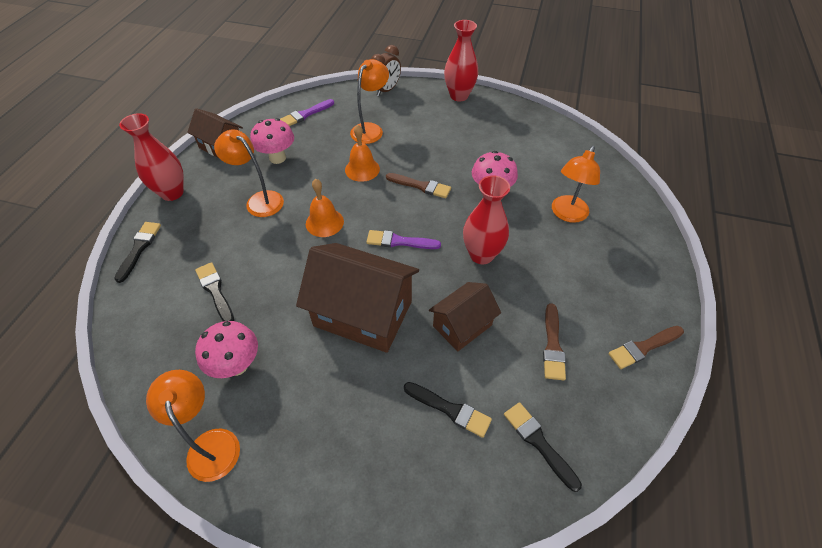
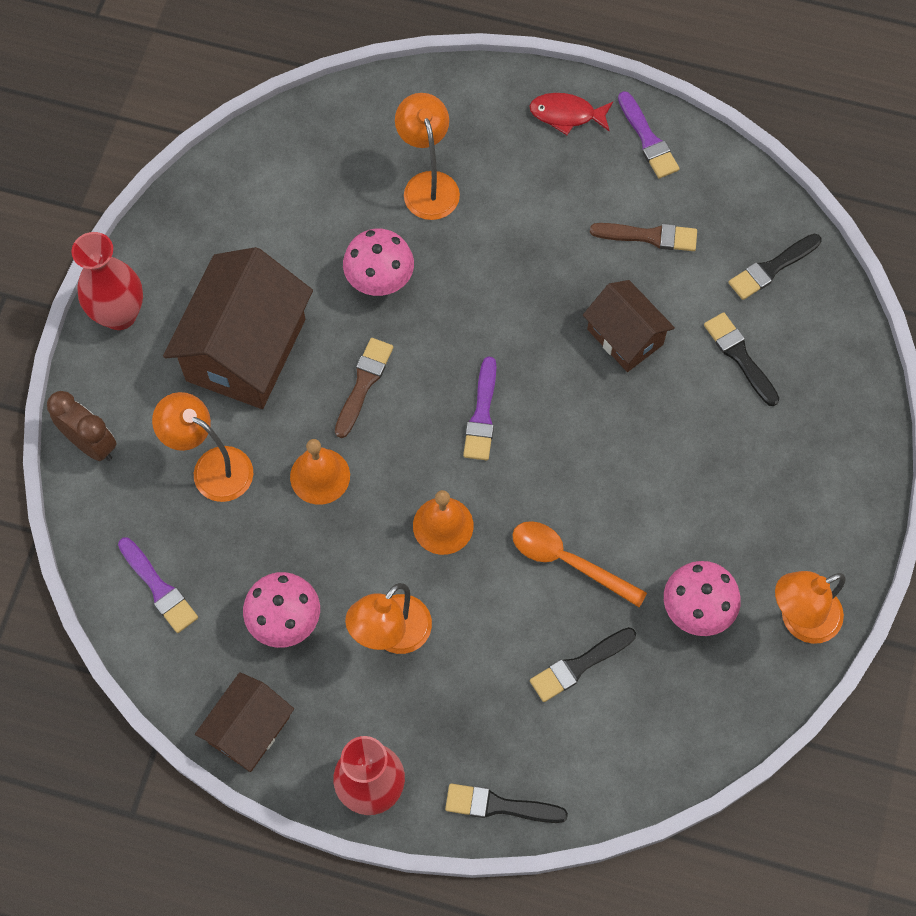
camera: 90 degrees left, 15 degrees up
(289, 286) = (568, 561): none -> orange spoon
(363, 313) = (611, 459): brown house -> brown house (246, 350)
(450, 409) = (740, 356): black brush -> black brush turned 60 degrees counterclockwise
(481, 255) = (506, 305): red vase -> none
(567, 214) = (428, 185): orange lamp -> orange lamp turned 135 degrees counterclockwise
(643, 347) = (647, 139): brown brush -> purple brush
(648, 292) = (566, 115): none -> red fish

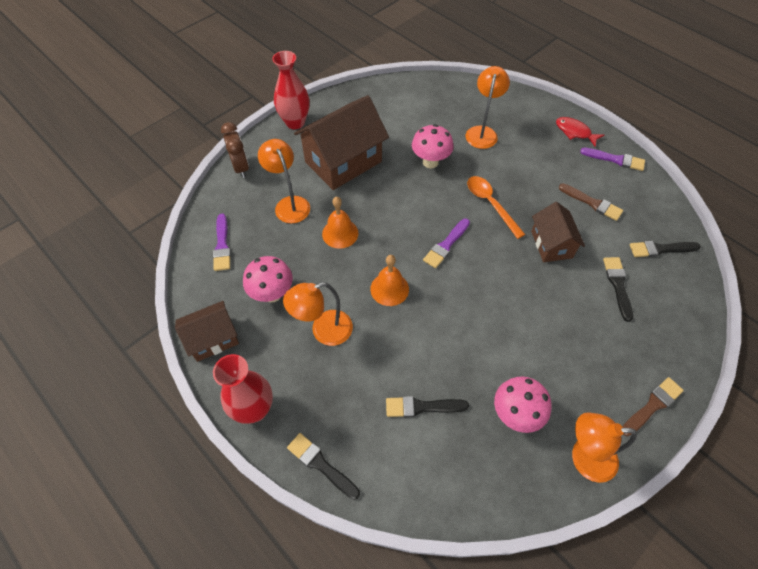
camera: 30 degrees right, 10 degrees down
(363, 384) = (391, 202): brown brush -> brown brush (652, 405)
(568, 561) = (450, 344): orange spoon -> orange spoon (490, 204)
(647, 139) = (615, 159): purple brush -> purple brush turned 75 degrees counterclockwise

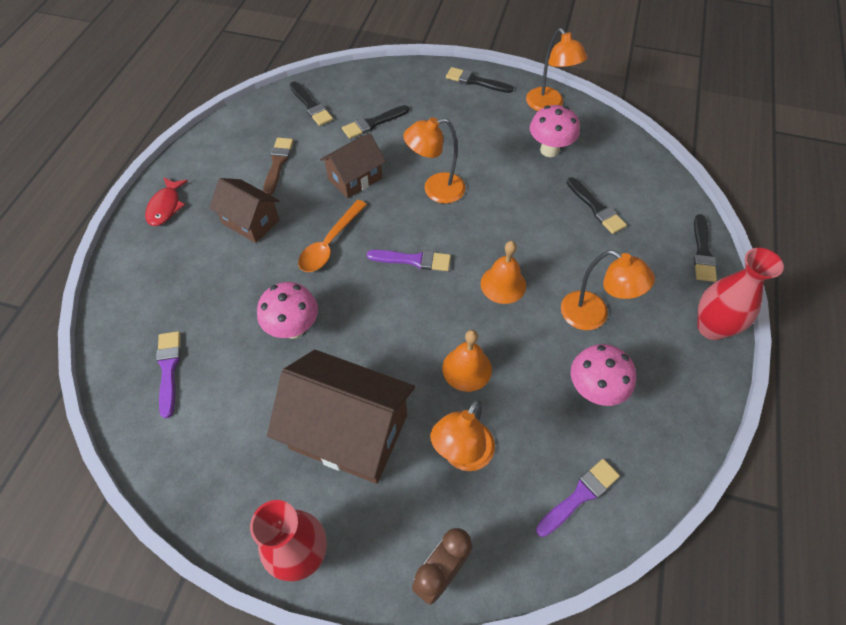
camera: 120 degrees left, 0 degrees up
(213, 339) = (688, 414): brown house -> brown house (250, 222)
(482, 132) = (208, 295): orange lamp -> orange lamp (435, 190)
(615, 159) = (199, 162): purple brush -> purple brush (169, 369)
(652, 405) = (476, 81): brown brush -> black brush

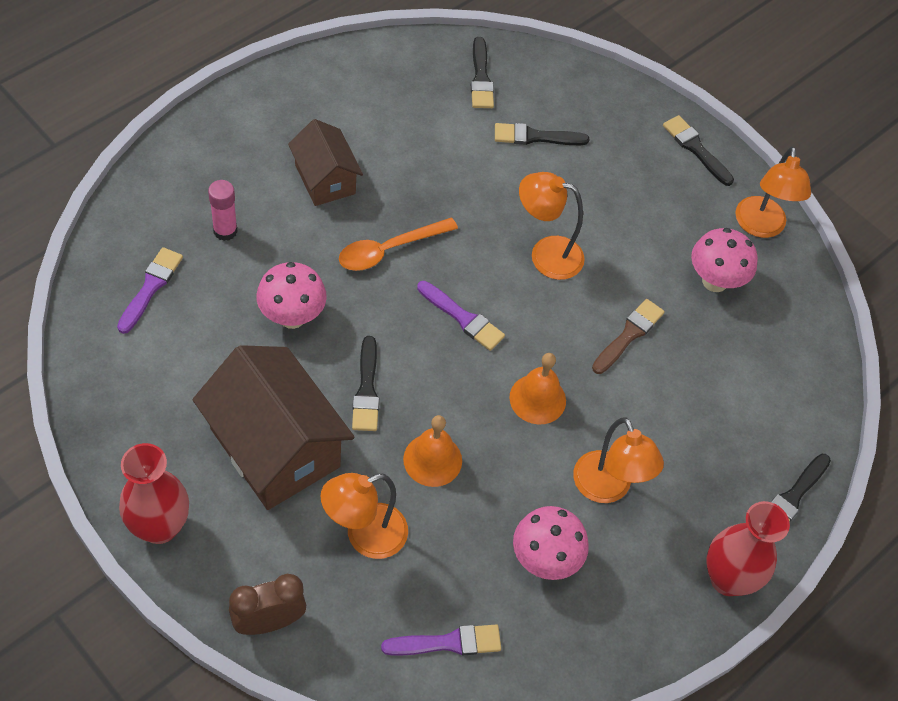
camera: 25 degrees right, 0 degrees up
(166, 207) = (251, 114): red fish -> none
(200, 296) = (225, 231): none -> pink glue stick
(278, 164) = (397, 128): brown brush -> brown brush (628, 335)
(355, 178) = (467, 192): brown house -> none
(596, 208) = (712, 378): black brush -> black brush (366, 389)

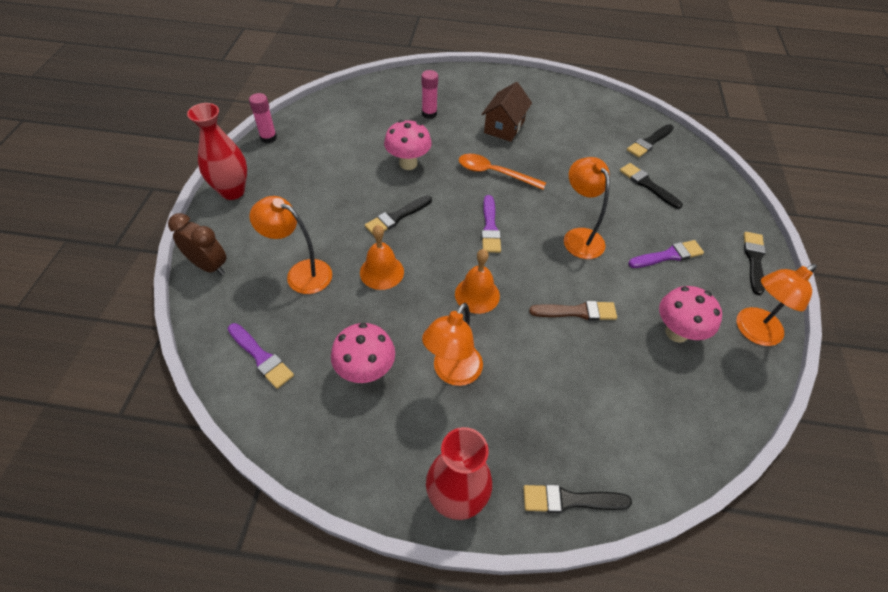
camera: 55 degrees right, 5 degrees down
(93, 428) = (268, 138): none -> pink glue stick
(150, 287) = (367, 110): purple brush -> purple brush (668, 255)
(275, 448) = (321, 204): brown house -> none

